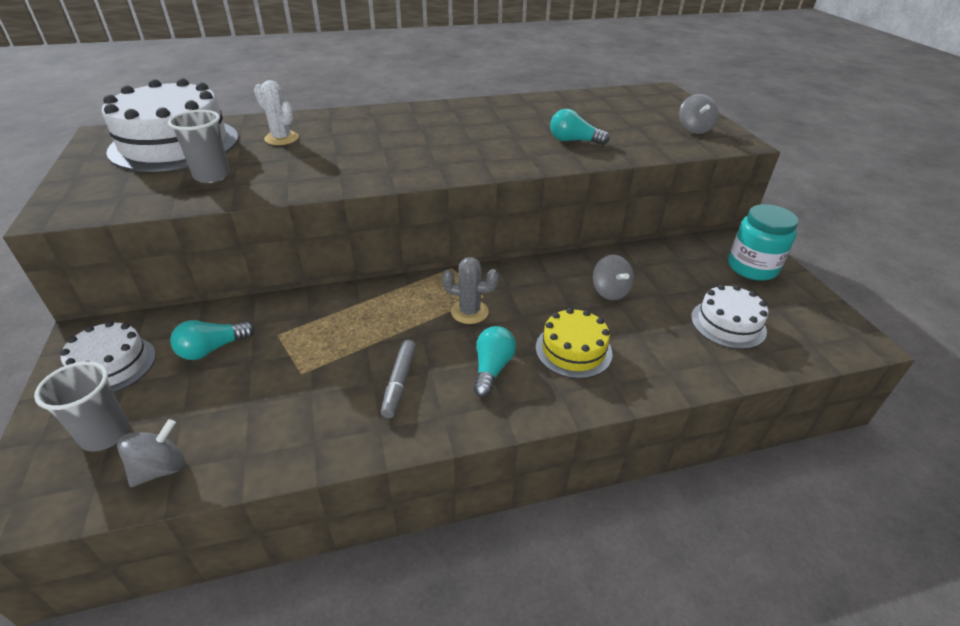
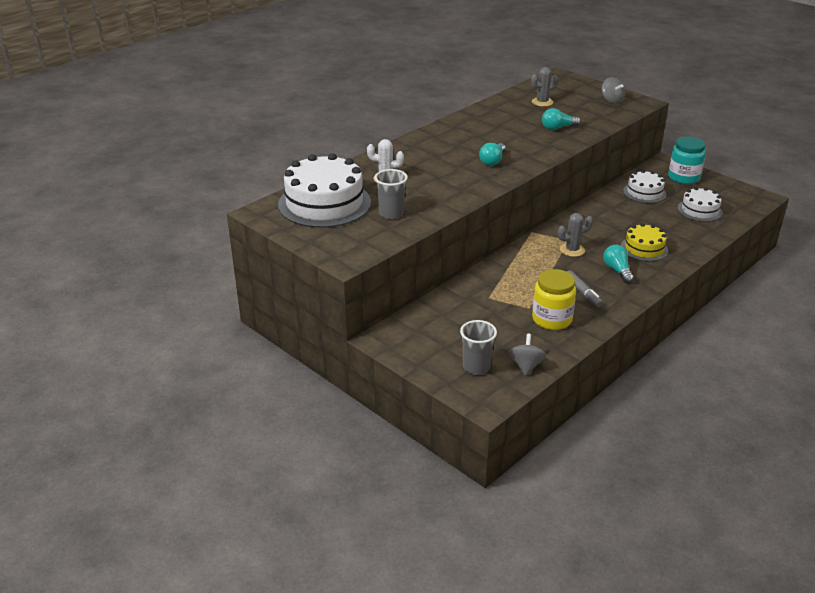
camera: 30 degrees left, 5 degrees down
(111, 365) = (424, 344): white cake -> white cake (644, 192)
(212, 349) = (465, 317): turquoise light bulb -> turquoise light bulb (492, 161)
(302, 406) = (552, 319): none -> yellow jar
(597, 110) = (542, 102): none -> grey cactus
(610, 291) = (629, 215): grey spinning top -> none

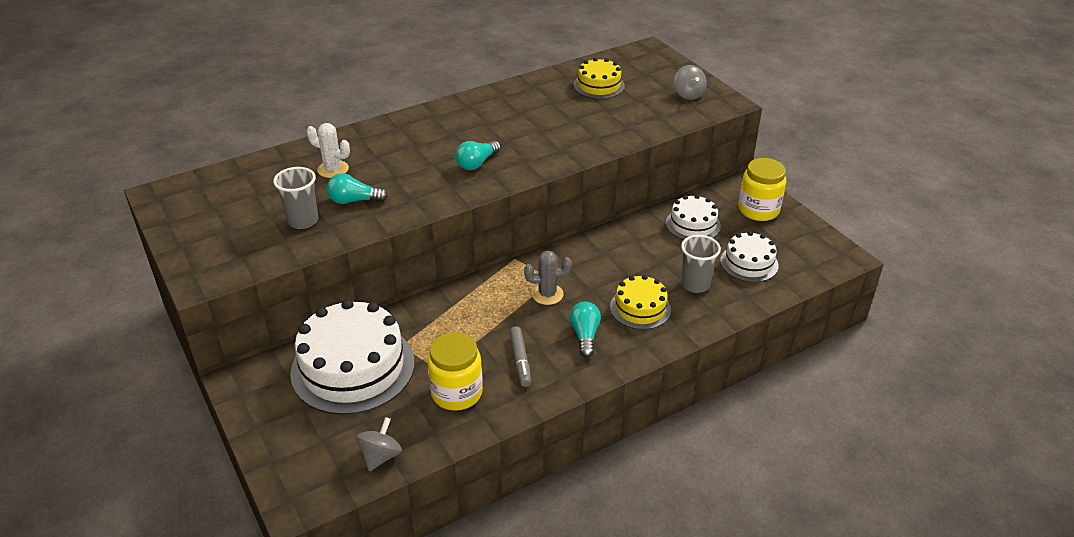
camera: 15 degrees right, 5 degrees up
(324, 203) = (238, 193): white cake -> white cake (353, 367)
(476, 367) = (320, 445): grey cup -> grey cup (695, 284)
(542, 102) = (599, 85): grey cactus -> yellow cake
(558, 128) = (592, 126): turquoise light bulb -> turquoise light bulb (354, 200)
(683, 177) = (758, 210): turquoise jar -> yellow jar

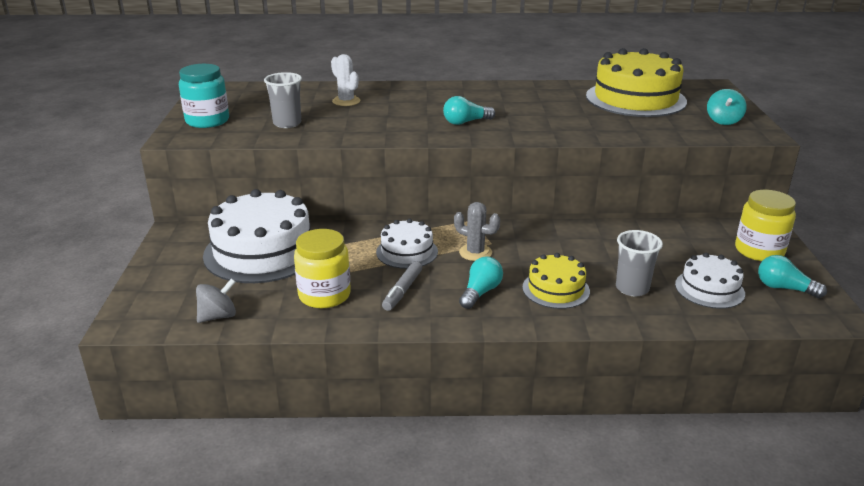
camera: 30 degrees right, 10 degrees down
(210, 245) = (207, 121): none -> turquoise jar
(354, 200) = (339, 121): turquoise light bulb -> turquoise light bulb (784, 288)
(599, 85) = (635, 99): yellow cake -> yellow cake, size x1.88
(688, 94) = (723, 121): grey spinning top -> turquoise spinning top
(693, 224) = (673, 243): white cake -> white cake (407, 252)

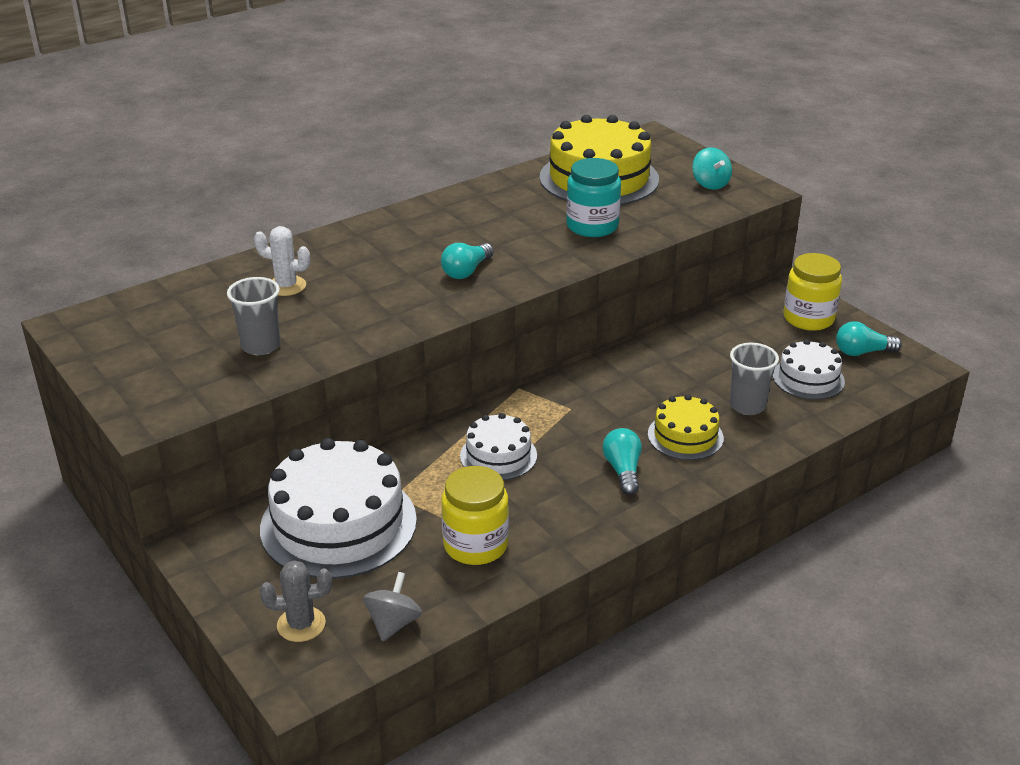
camera: 35 degrees left, 5 degrees up
(207, 121) = (148, 379): turquoise jar -> turquoise jar (592, 226)
(402, 291) = (548, 503): grey marker -> none
(475, 252) = (567, 426): grey cactus -> grey cactus (301, 624)

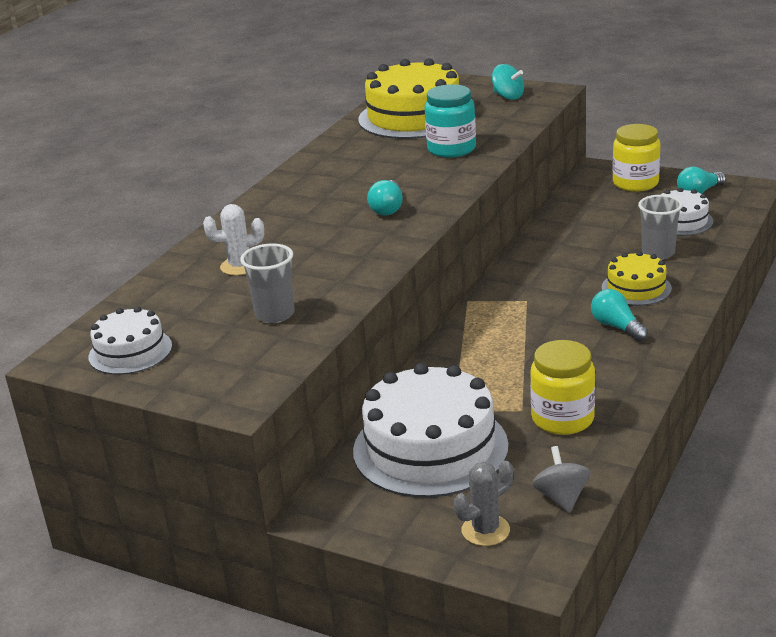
camera: 25 degrees left, 5 degrees down
(498, 455) = (507, 352): white cake -> white cake (130, 351)

